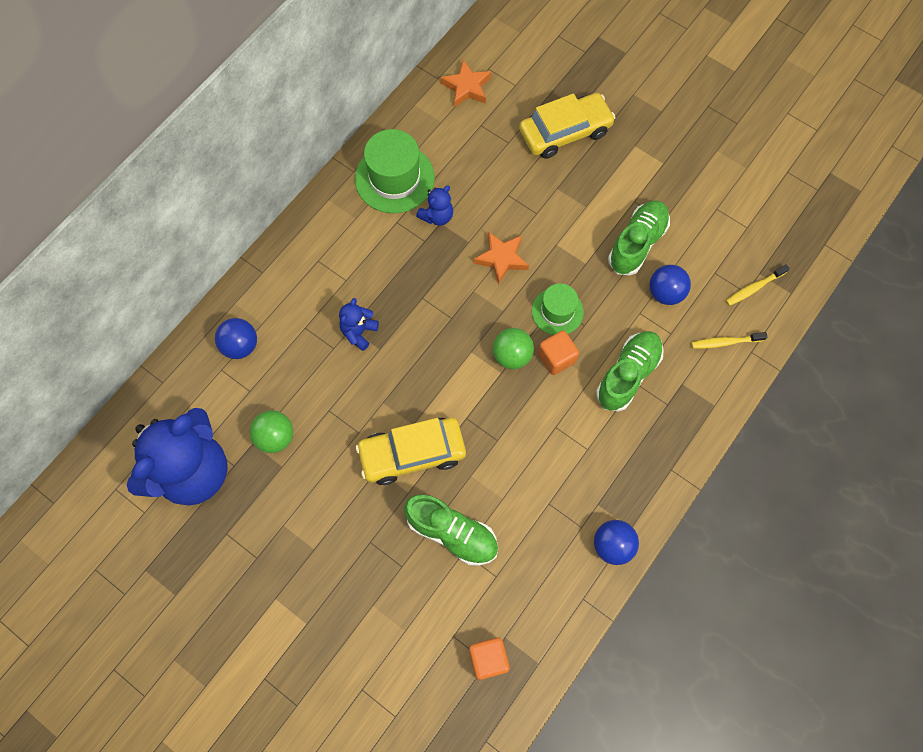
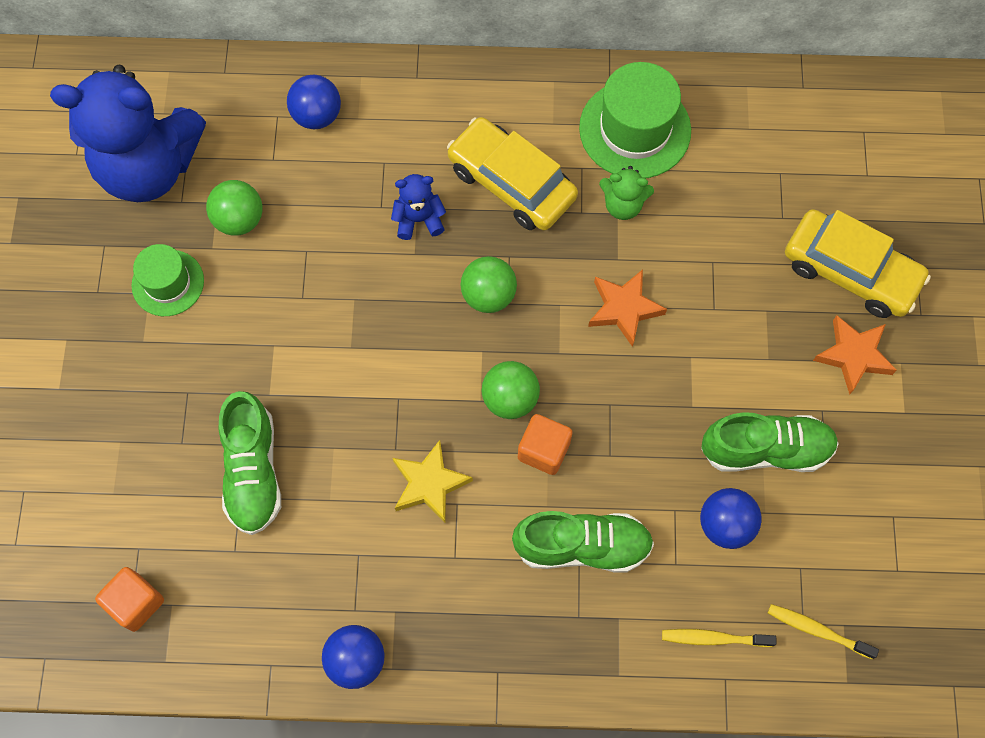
camera: 55 degrees right, 0 degrees up
(412, 454) = (316, 369): yellow car -> yellow car (511, 183)
(437, 216) = (623, 205): blue teddy bear -> green teddy bear
(438, 325) = (488, 295): none -> green ball
(467, 87) = (818, 125): orange star -> orange star (853, 356)
(532, 434) = (429, 483): none -> yellow star
(557, 311) = (604, 413): green hat -> green hat (168, 283)
(725, 342) = (713, 638): yellow toothbrush -> yellow toothbrush turned 45 degrees counterclockwise

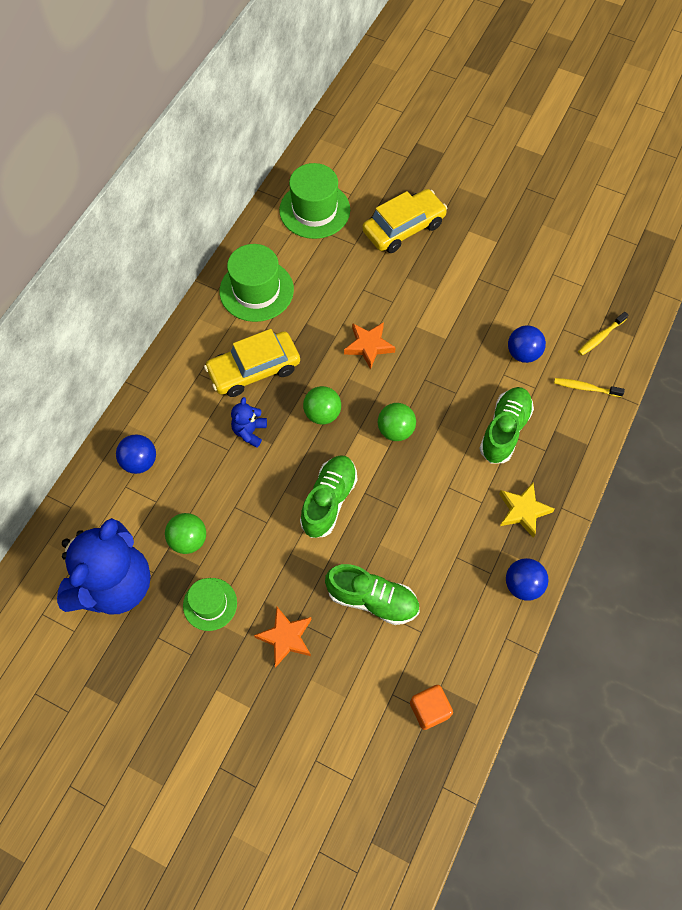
camera: 65 degrees left, 5 degrees down
(429, 483) = (429, 497): yellow star -> yellow star (523, 511)
(543, 450) = (436, 426): orange cube -> none
(623, 205) = (302, 318): green teddy bear -> none
(713, 638) = (585, 388): yellow toothbrush -> yellow toothbrush turned 75 degrees clockwise
(765, 450) = (488, 314): green shoe -> green shoe (329, 501)
(810, 141) = (314, 210): none -> green hat
(853, 356) = (453, 249): orange star -> orange star (286, 637)

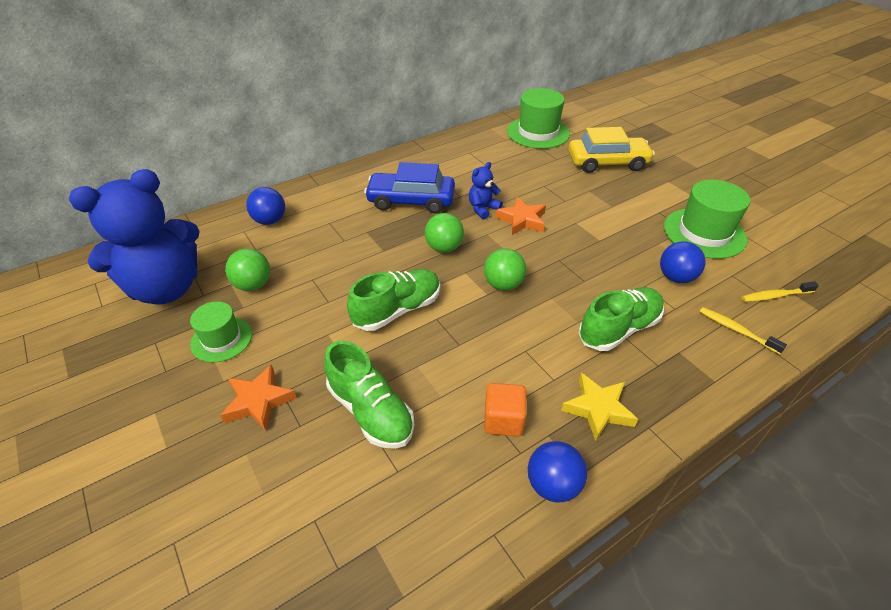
camera: 30 degrees right, 20 degrees down
(249, 431) = (372, 235): blue teddy bear -> blue teddy bear (483, 209)
(254, 370) = (411, 201): yellow car -> blue car
(256, 290) = (454, 159): green hat -> green hat (704, 233)
(429, 709) = (341, 564): orange cube -> orange cube (503, 420)

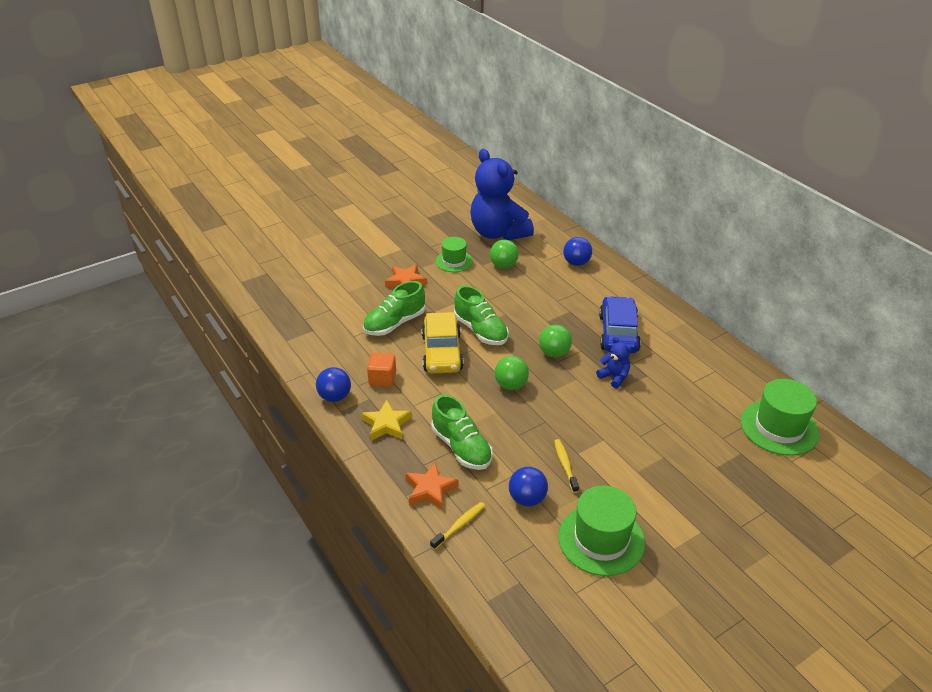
camera: 90 degrees right, 5 degrees down
(522, 220) = (601, 402): orange star -> orange star (430, 489)
(607, 162) = (727, 481): yellow car -> yellow car (442, 352)
(775, 296) = (505, 570): yellow toothbrush -> yellow toothbrush (565, 465)

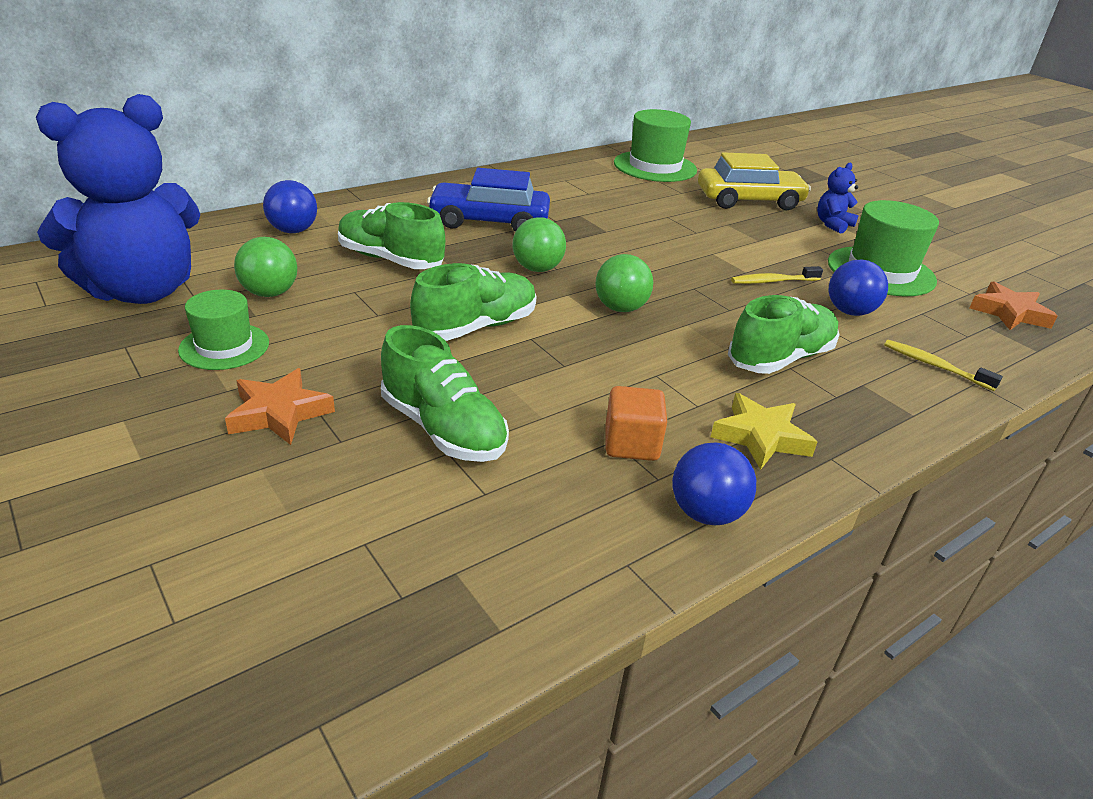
camera: 95 degrees left, 5 degrees down
(430, 489) = (886, 390): orange star -> orange star (1009, 313)
(442, 352) = (541, 370): yellow car -> yellow car (749, 200)
(550, 298) = (390, 260): none -> green shoe
(614, 377) = (587, 234): blue teddy bear -> blue teddy bear (832, 225)

